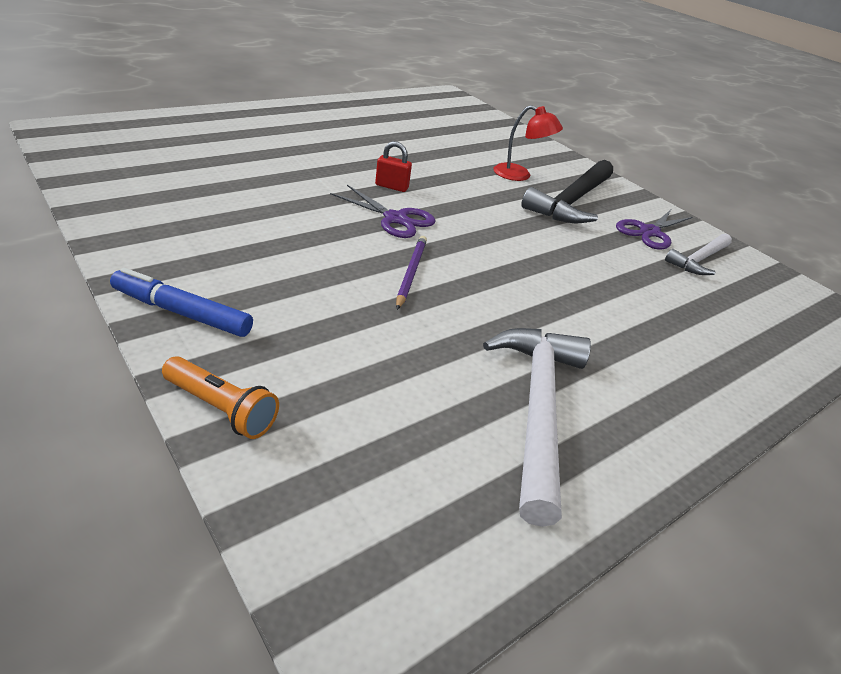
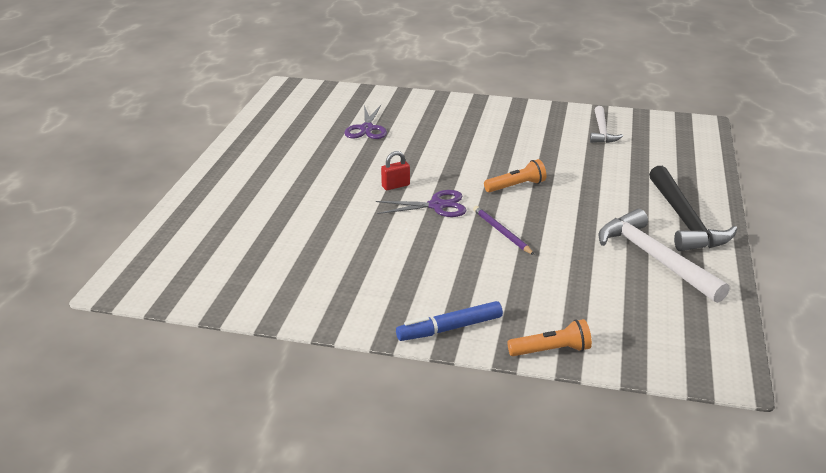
camera: 35 degrees left, 5 degrees down
(506, 249) = (516, 186): none -> orange flashlight
(519, 175) = (442, 130): red lamp -> none
(571, 201) = (495, 132): black hammer -> black hammer (684, 220)
(649, 232) = (558, 128): purple scissors -> purple scissors (367, 128)

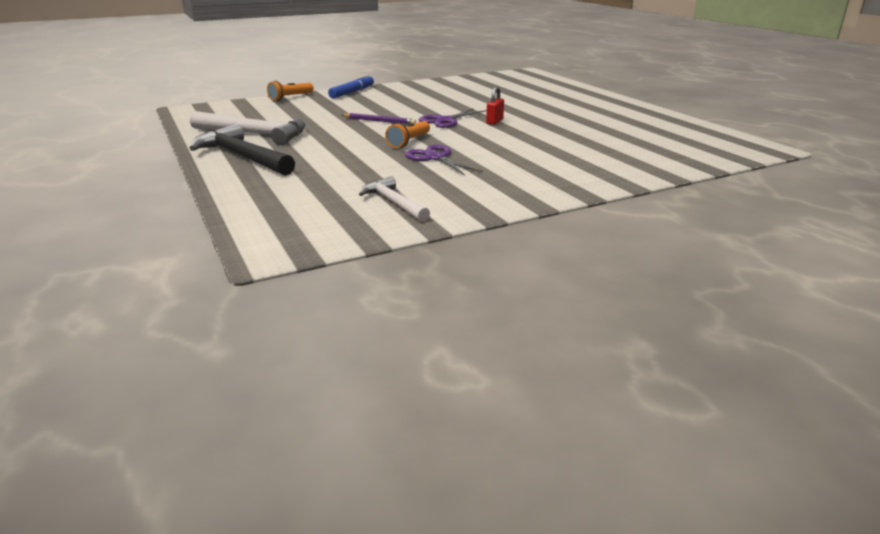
camera: 140 degrees right, 5 degrees down
(367, 128) = (605, 142): purple scissors -> purple scissors (435, 158)

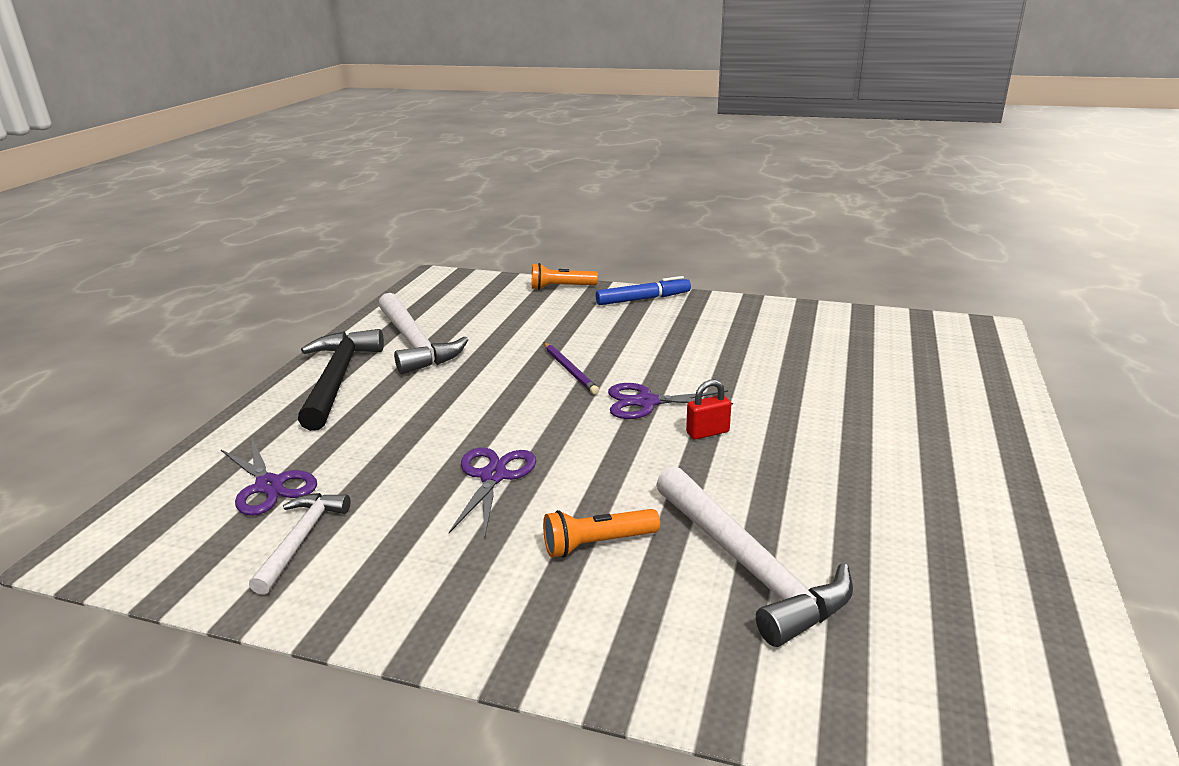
camera: 45 degrees right, 0 degrees up
(320, 197) = (269, 486): none -> purple scissors
(409, 142) = (525, 428): orange flashlight -> orange flashlight (597, 544)
(595, 146) = (748, 566): none -> white hammer

